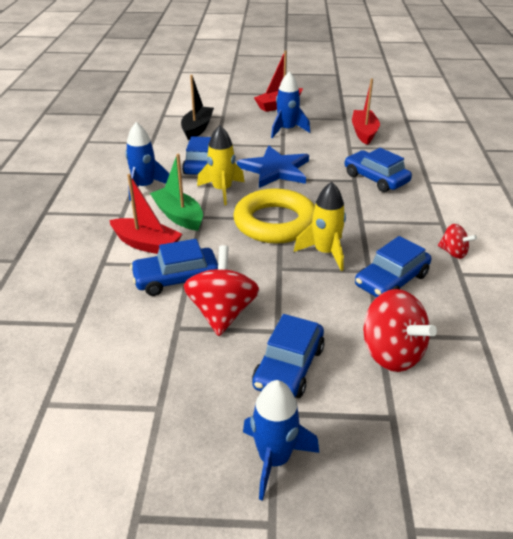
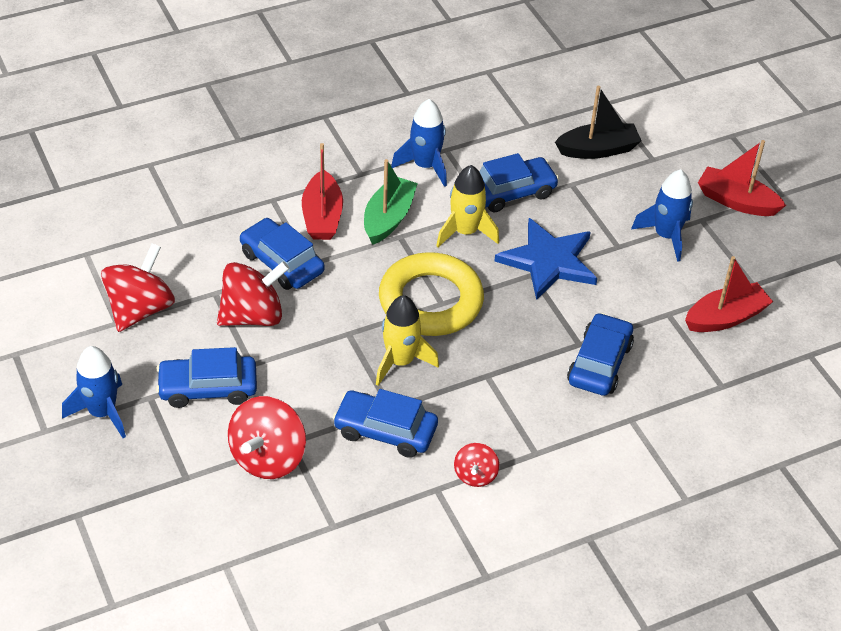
camera: 60 degrees right, 10 degrees up
(156, 384) = (140, 309): none -> red spinning top

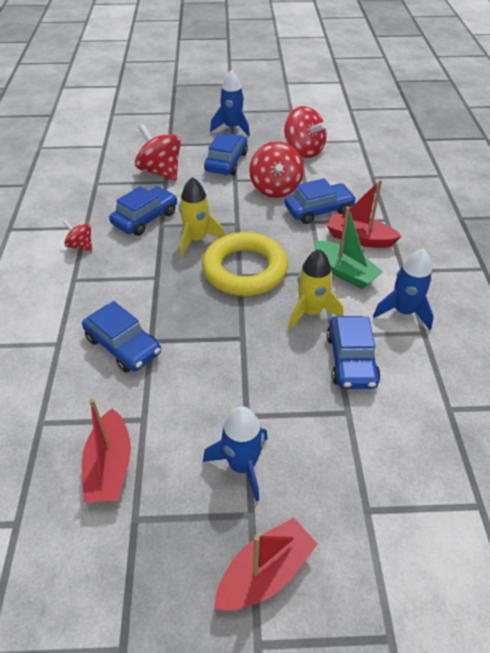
camera: 115 degrees right, 0 degrees up
(549, 261) = (252, 355): blue star -> none
(598, 150) = (396, 458): black boat -> none

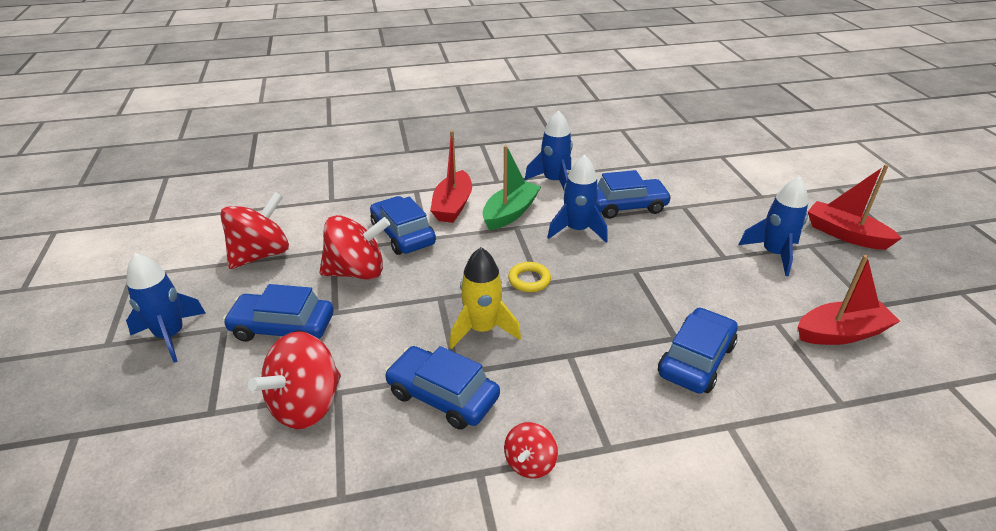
camera: 100 degrees left, 10 degrees down
(244, 270) = (529, 280): yellow ring -> yellow ring, size x0.41
(311, 312) = (577, 230): yellow rocket -> blue rocket

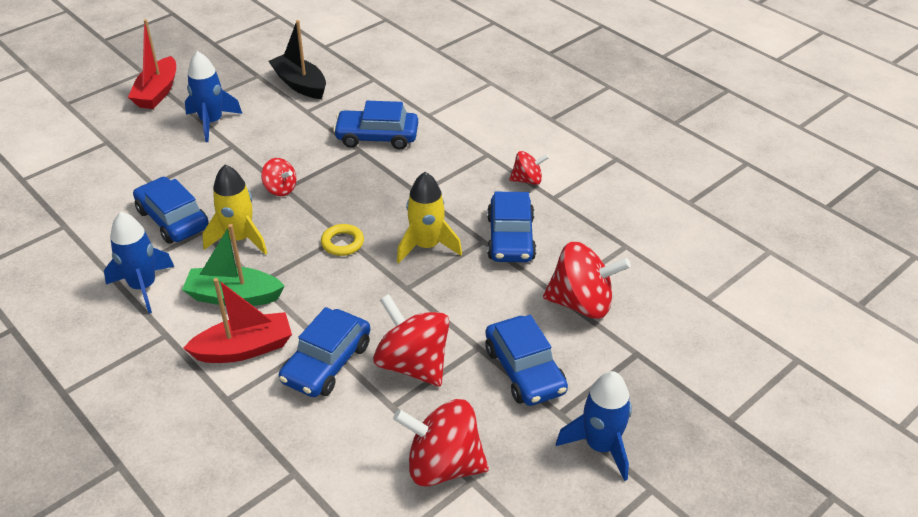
camera: 120 degrees left, 5 degrees up
(577, 230) = (239, 239): blue rocket -> yellow rocket
(634, 267) = (280, 189): none -> red spinning top
(841, 333) = (300, 84): red boat -> black boat

